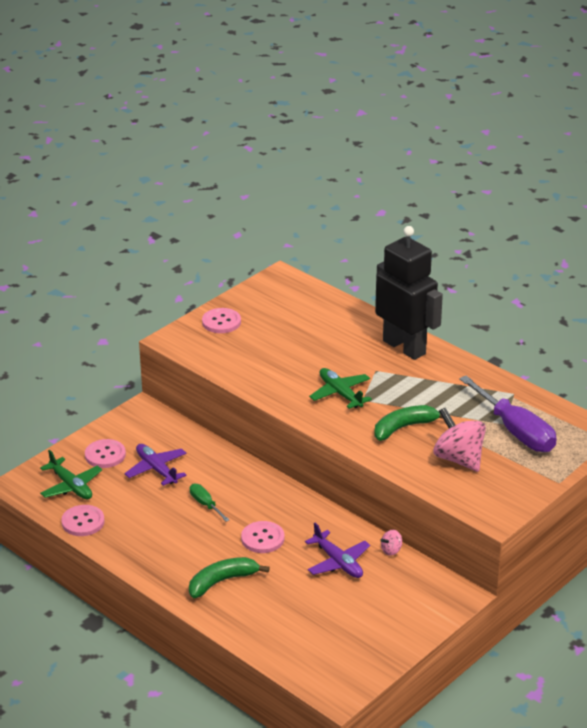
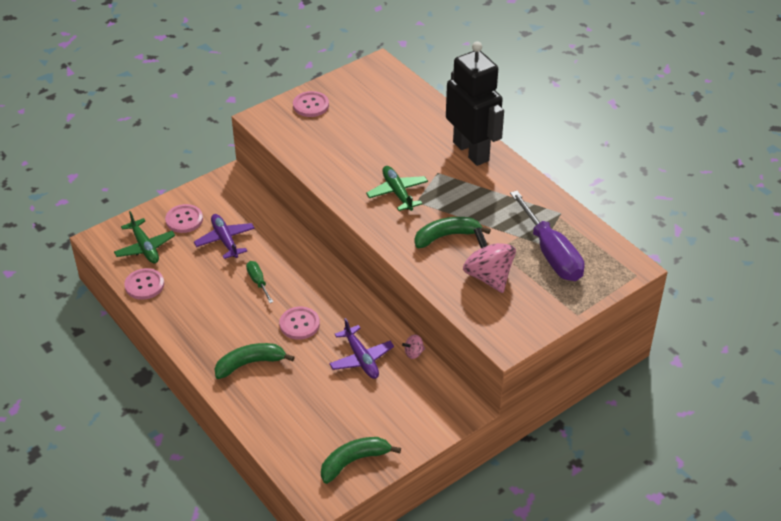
camera: 10 degrees right, 10 degrees up
(360, 657) = (354, 461): none -> green banana

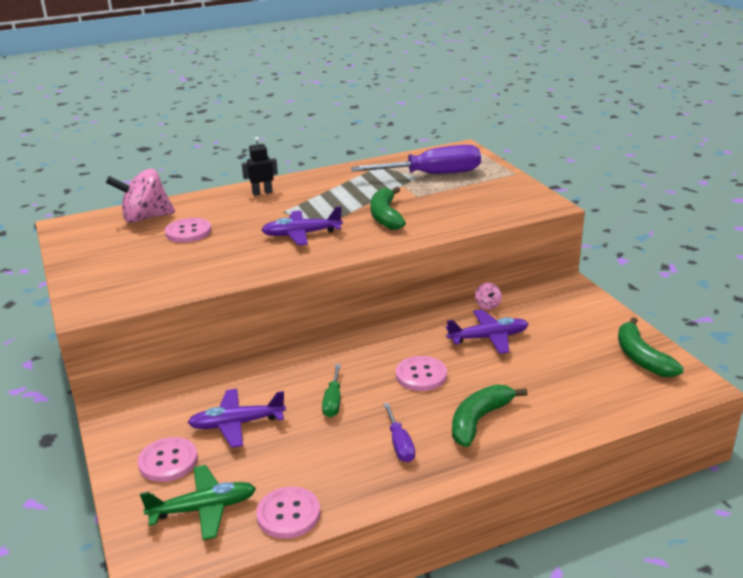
camera: 75 degrees left, 15 degrees down
(217, 325) = (399, 444): none -> purple screwdriver
(250, 364) = (479, 420): green banana -> green banana turned 45 degrees clockwise
(258, 282) = (333, 401): green screwdriver -> green screwdriver turned 75 degrees counterclockwise
(311, 105) = (97, 272): pink button -> pink button (188, 232)
(397, 193) = (301, 234): green plane -> purple plane
(471, 151) = (262, 193): black robot -> black robot, size x0.40
(488, 276) = (453, 203): pink spinning top -> pink spinning top (145, 218)

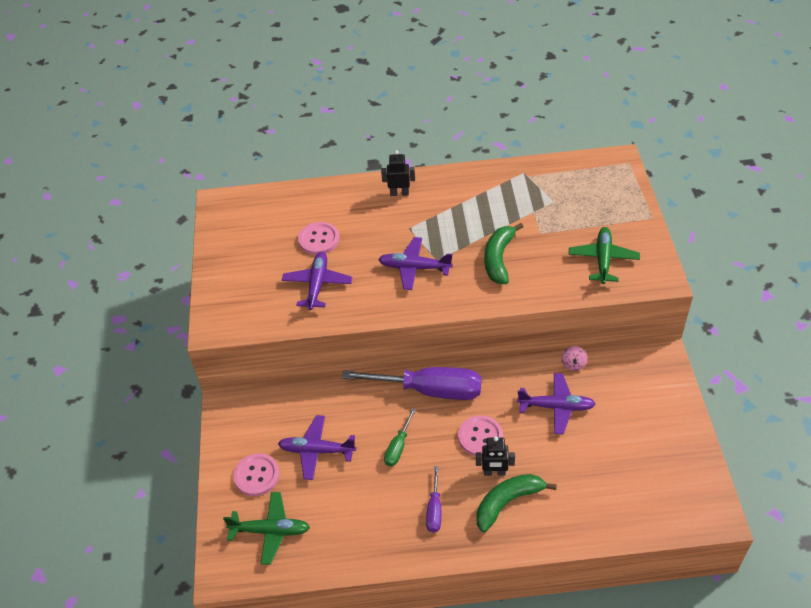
camera: 20 degrees right, 20 degrees up
(145, 218) = (288, 208): pink spinning top -> none
(199, 260) = (317, 284): none -> purple plane
(288, 514) = (329, 555): pink button -> none
(432, 175) = (569, 201): purple screwdriver -> purple screwdriver (429, 390)
(451, 399) = (494, 472): none -> black robot
(487, 202) = (603, 259): none -> green plane
(641, 358) = (682, 469): green banana -> none

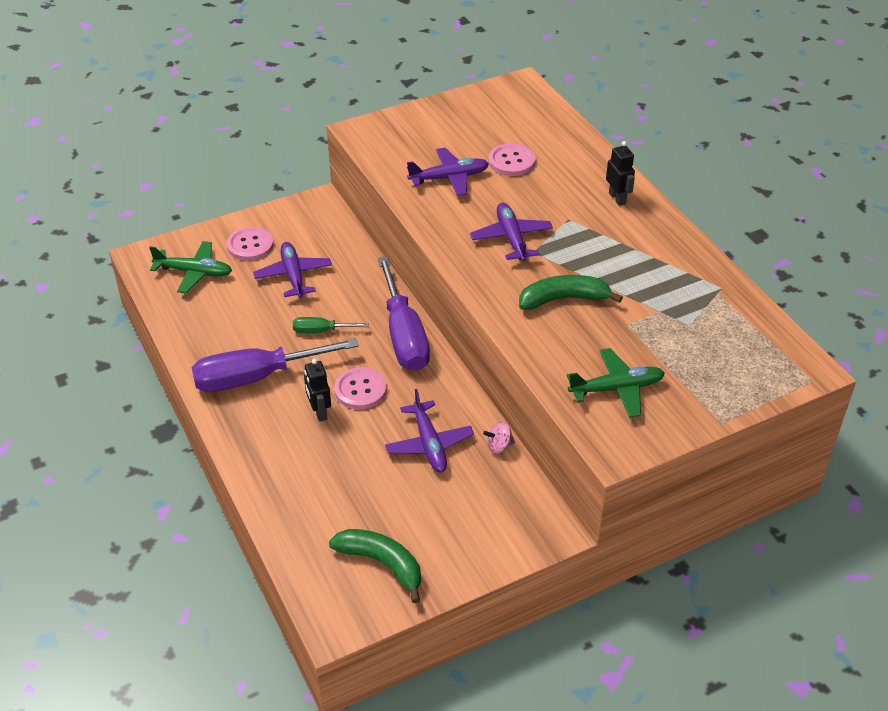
camera: 65 degrees right, 5 degrees down
(271, 531) = (194, 272): green plane -> green plane turned 60 degrees counterclockwise
(434, 509) = (257, 377): purple screwdriver -> purple screwdriver, size x2.12
(507, 502) = (285, 431): green banana -> green banana (382, 563)

